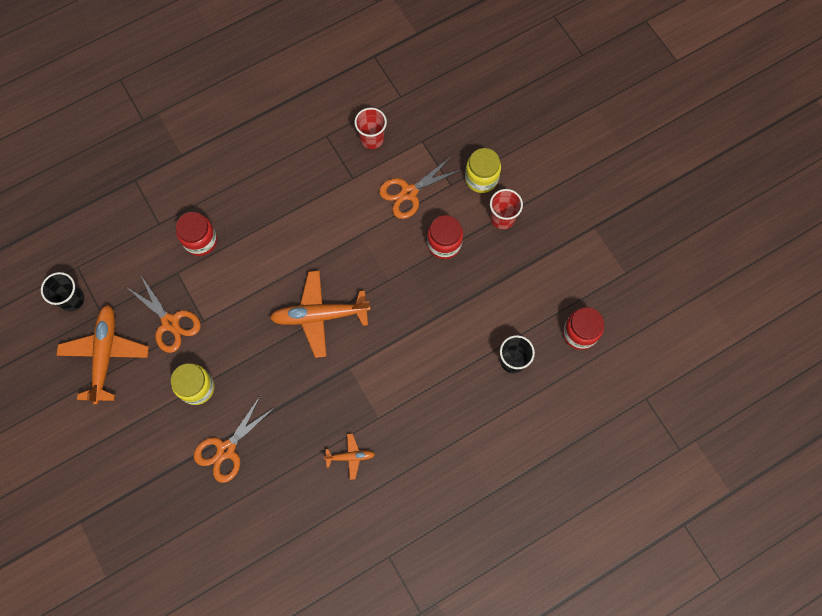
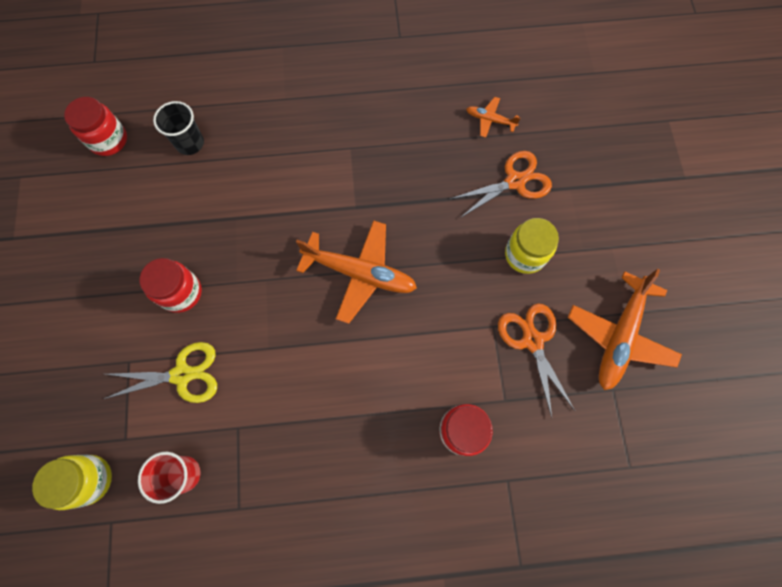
camera: 155 degrees left, 0 degrees up
(72, 299) = (646, 424): black cup -> none
(350, 457) = (395, 125): orange plane -> orange plane (490, 120)
(409, 193) = (182, 374): orange scissors -> yellow scissors
(481, 178) = (89, 352): yellow jar -> yellow jar (89, 479)
(502, 218) = (99, 293): red cup -> none

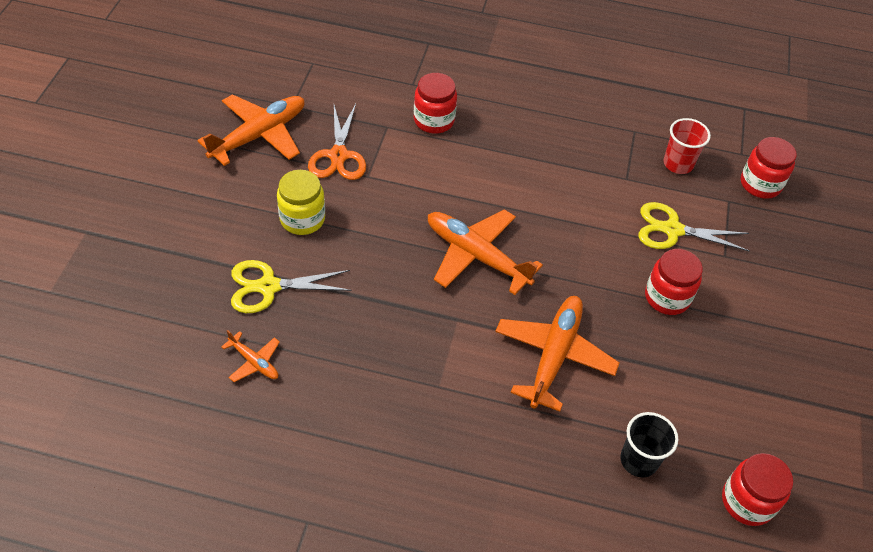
camera: 165 degrees left, 20 degrees down
(89, 479) = (760, 184): yellow jar -> red jar
(269, 202) = (553, 356): none -> orange plane
(515, 181) = (268, 287): orange scissors -> yellow scissors

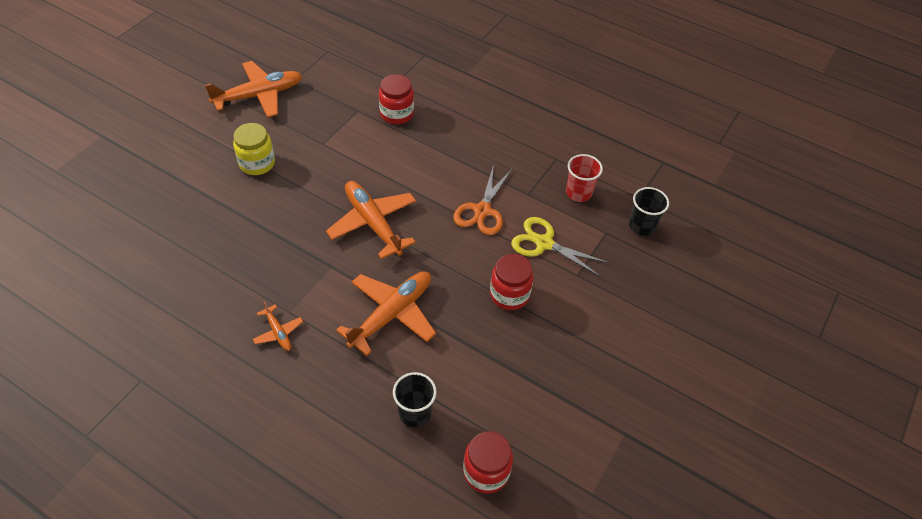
camera: 20 degrees right, 0 degrees up
(254, 362) = (166, 256): orange plane -> orange plane (278, 332)
(268, 287) = (206, 206): yellow scissors -> none
(338, 156) = (309, 123): orange scissors -> orange scissors (482, 211)
(760, 184) = (642, 226): red jar -> black cup

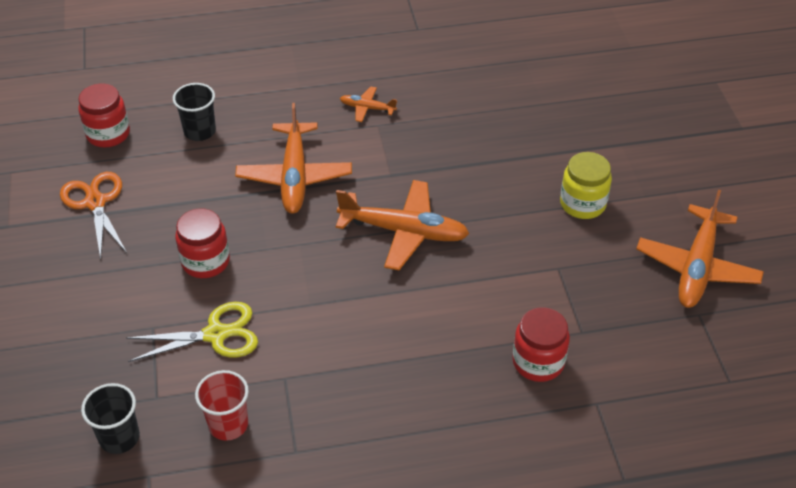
camera: 140 degrees right, 5 degrees down
(482, 211) = (314, 321): orange scissors -> orange scissors (95, 203)

